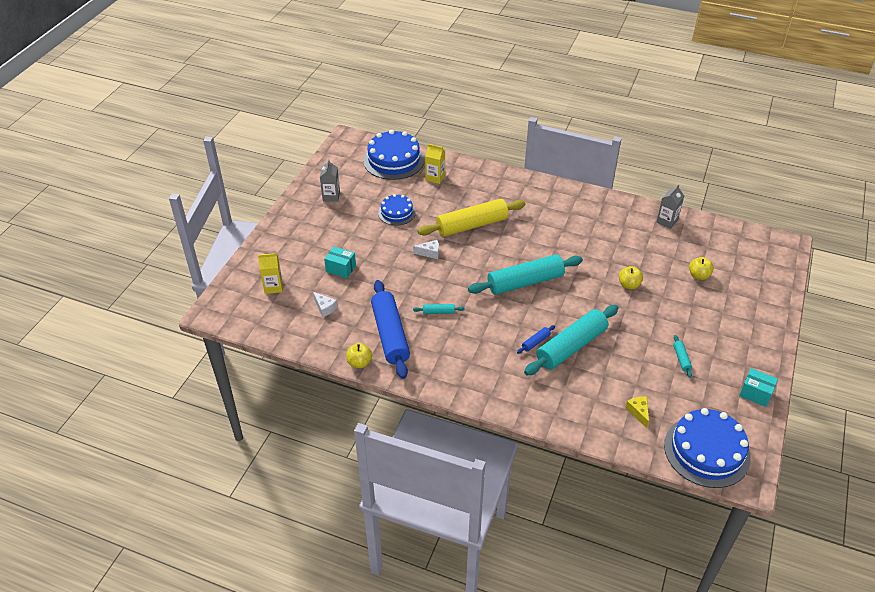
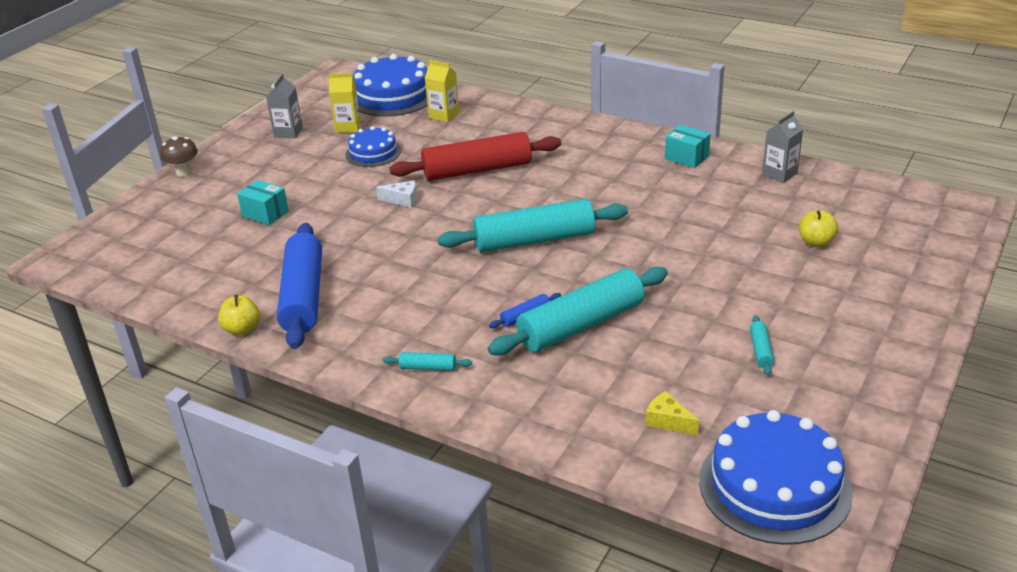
camera: 10 degrees right, 10 degrees down
(270, 235) = (184, 172): none -> brown mushroom
(273, 287) = (159, 231): yellow carton -> yellow carton (348, 127)
(325, 308) = (221, 259): white cheese -> none
(438, 312) = (388, 271): turquoise rolling pin -> turquoise rolling pin (428, 367)
(472, 225) = (477, 170): yellow rolling pin -> red rolling pin
(629, 285) = (698, 250): yellow apple -> none
(638, 412) = (668, 421): yellow cheese -> yellow cheese turned 45 degrees counterclockwise
(755, 393) = (880, 406): turquoise box -> turquoise box (686, 157)

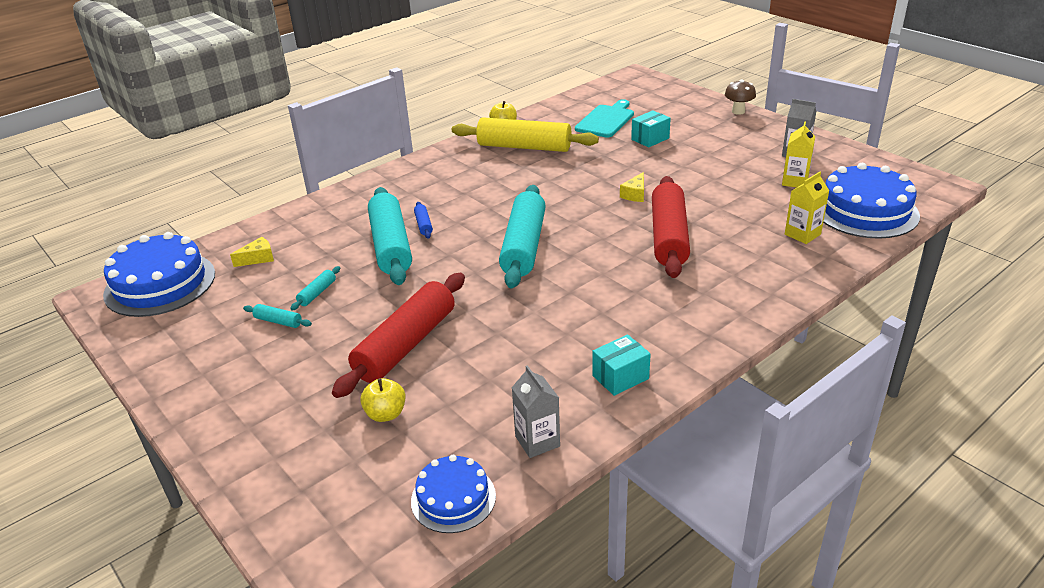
camera: 110 degrees right, 0 degrees up
(214, 252) = (606, 120): none -> turquoise cutting board
(303, 296) = (524, 147): blue rolling pin -> yellow rolling pin
(373, 153) = (733, 189): blue cake -> blue cake (453, 498)
(402, 200) = (635, 194): white cheese -> yellow cheese
(428, 367) = (404, 181): turquoise rolling pin -> turquoise rolling pin (317, 293)
(730, 260) = (405, 345): none -> red rolling pin

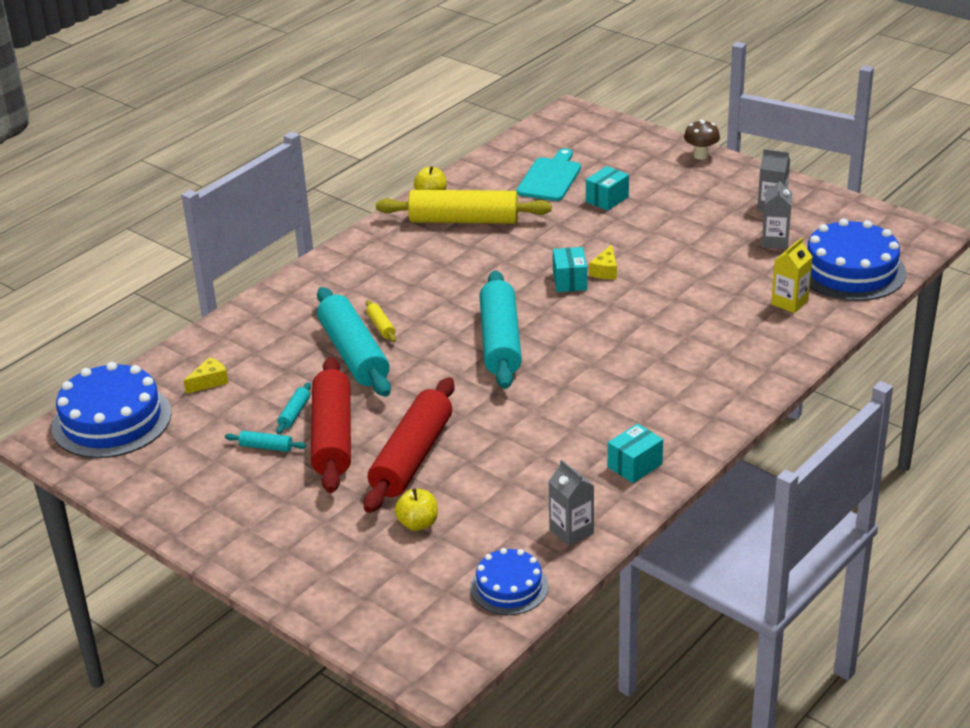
camera: 10 degrees left, 0 degrees up
(423, 225) = (381, 326): blue rolling pin -> yellow rolling pin
(601, 200) = (570, 281): none -> turquoise box
(668, 237) = (652, 317): red rolling pin -> red rolling pin (332, 437)
(795, 181) = (775, 241): yellow carton -> grey carton

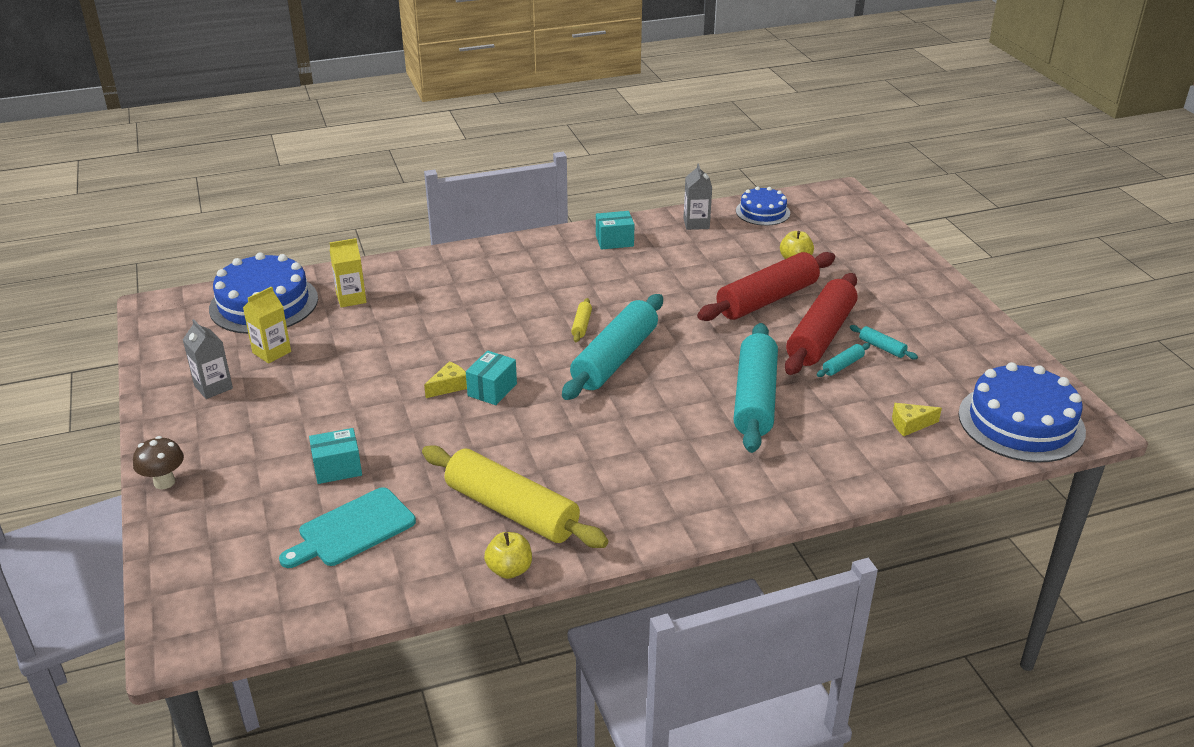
camera: 150 degrees left, 0 degrees up
(381, 326) = (709, 416): yellow rolling pin -> yellow rolling pin (581, 325)
(775, 241) = (271, 352): grey carton -> yellow carton

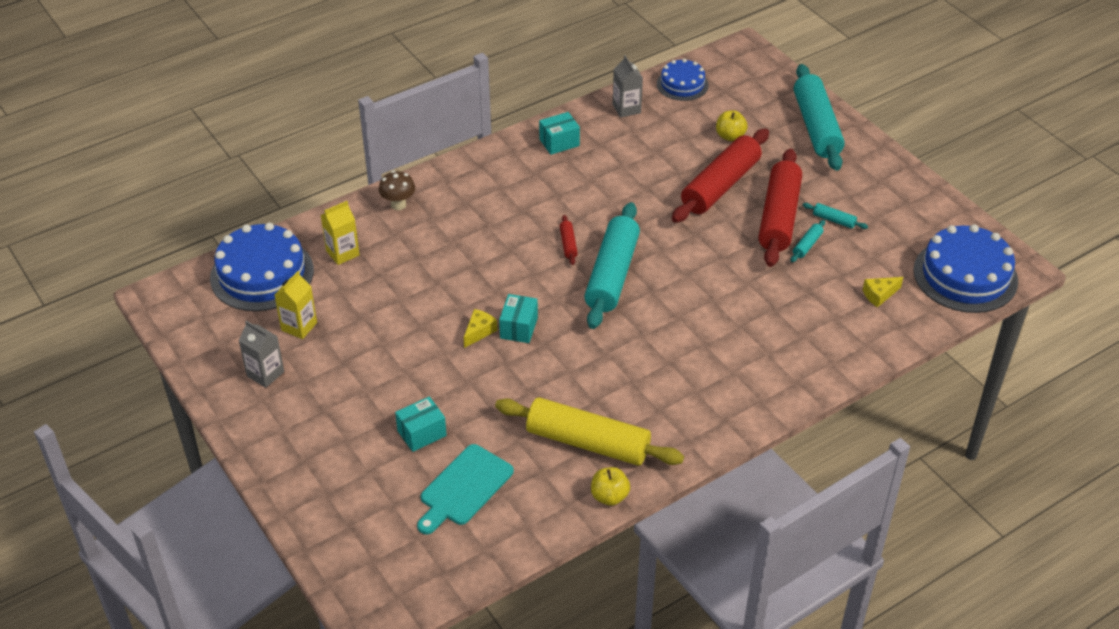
camera: 15 degrees left, 10 degrees up
(164, 482) = (276, 478): brown mushroom -> brown mushroom (398, 205)
(581, 325) = (568, 244): yellow rolling pin -> red rolling pin
(755, 398) = (746, 293): turquoise rolling pin -> turquoise rolling pin (816, 127)

